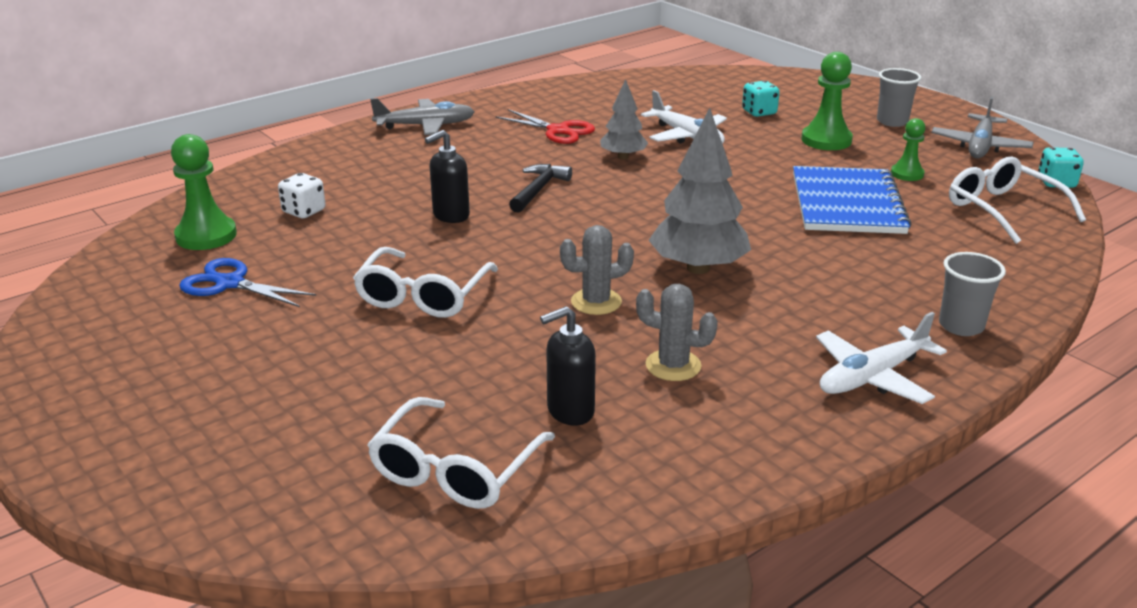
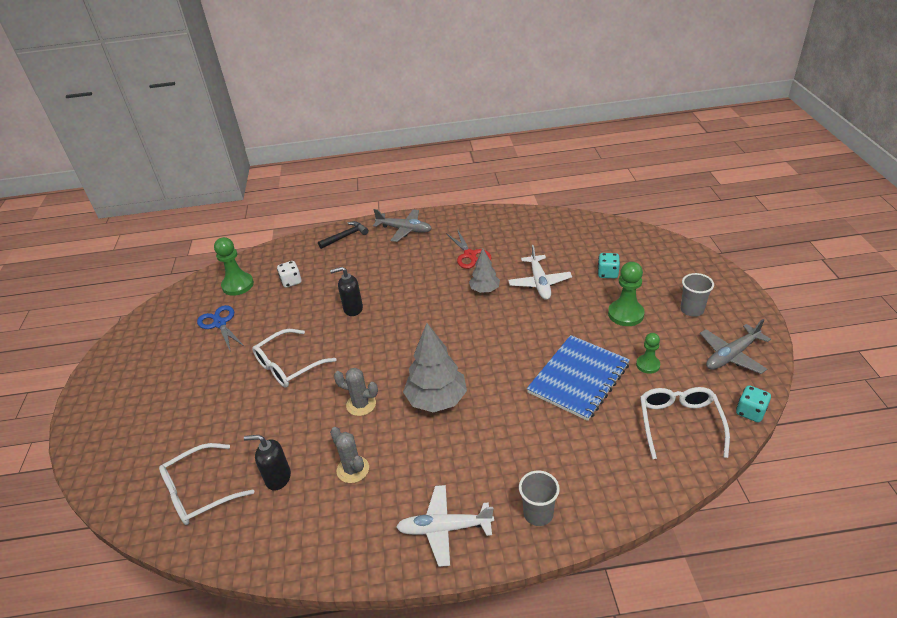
camera: 35 degrees right, 10 degrees up
(538, 189) = (414, 303): black hammer -> black hammer (345, 236)

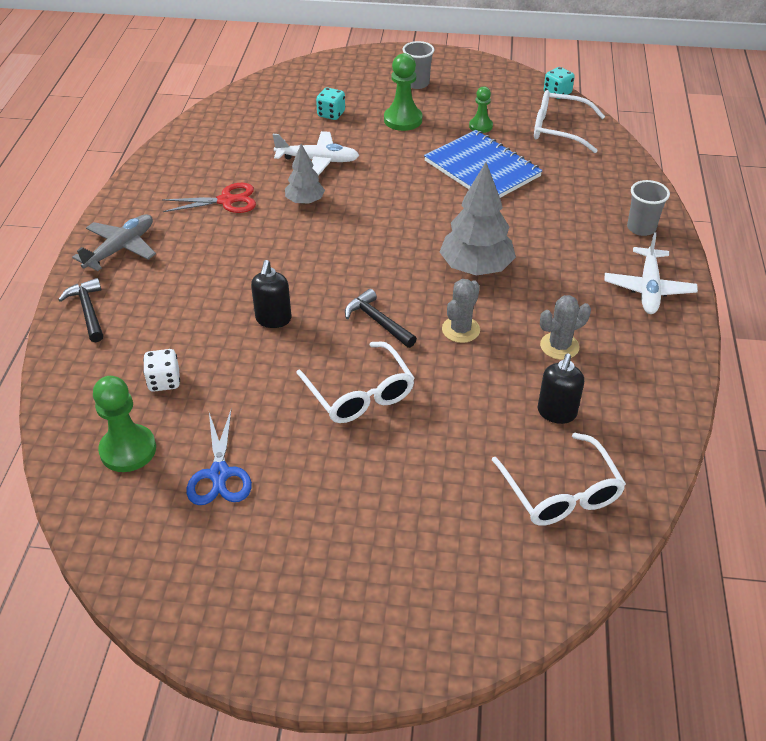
camera: 80 degrees left, 5 degrees up
(220, 323) = (219, 474): blue scissors -> blue scissors turned 75 degrees counterclockwise
(361, 358) = (377, 321): none -> black hammer
(731, 355) = (487, 82): grey plane -> none

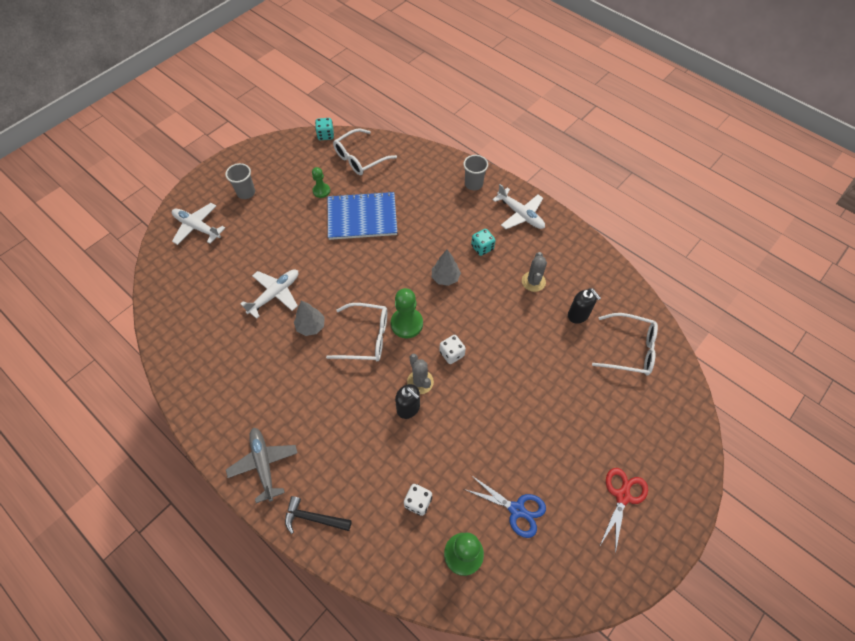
camera: 55 degrees left, 15 degrees up
(226, 200) = (269, 371): red scissors -> red scissors (622, 496)
(331, 114) = (232, 257): turquoise dice -> turquoise dice (482, 247)
(342, 78) = (197, 227): none -> white plane
(360, 394) = (503, 398): white glasses -> white glasses (366, 337)
(377, 321) = (452, 354): black hammer -> white dice
(403, 120) = (277, 224): green pawn -> green pawn (407, 324)
(460, 329) = (488, 317): grey cactus -> grey cactus (420, 382)
(476, 268) = (445, 278): grey tree -> grey tree, size x0.58

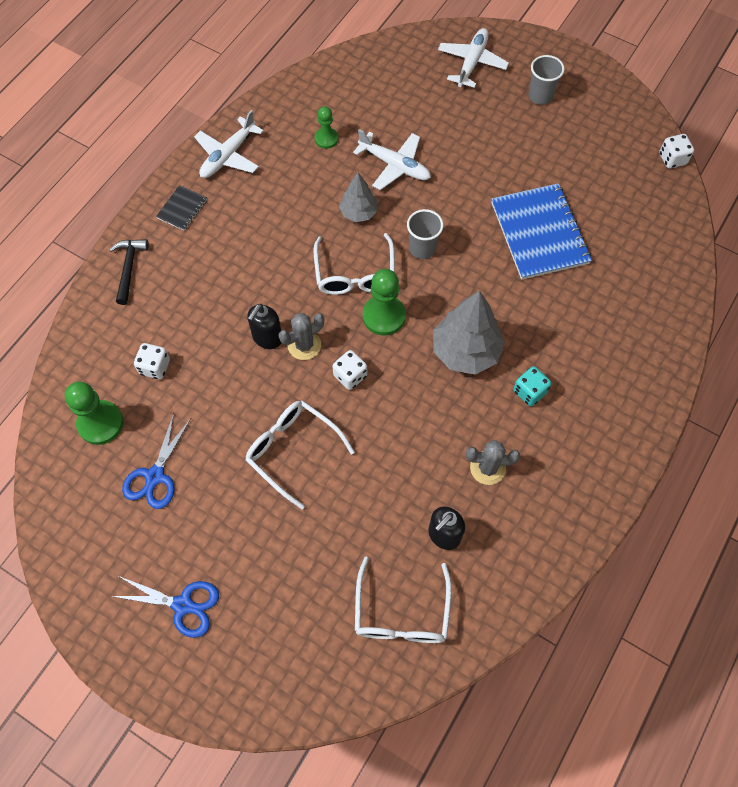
camera: 80 degrees right, 5 degrees up
(264, 464) = (182, 209): grey plane -> black notebook
(321, 191) = (569, 176): green pawn -> green pawn (326, 139)
(325, 135) = (672, 159): turquoise dice -> white dice
(359, 158) = (643, 209): white glasses -> white glasses (292, 450)
(445, 278) = (465, 351): grey tree -> grey tree, size x1.72
(473, 184) = (646, 365): grey cup -> grey cup (422, 248)
(520, 214) = (607, 438): white plane -> white plane (228, 155)
(622, 496) = (183, 605): red scissors -> blue scissors

